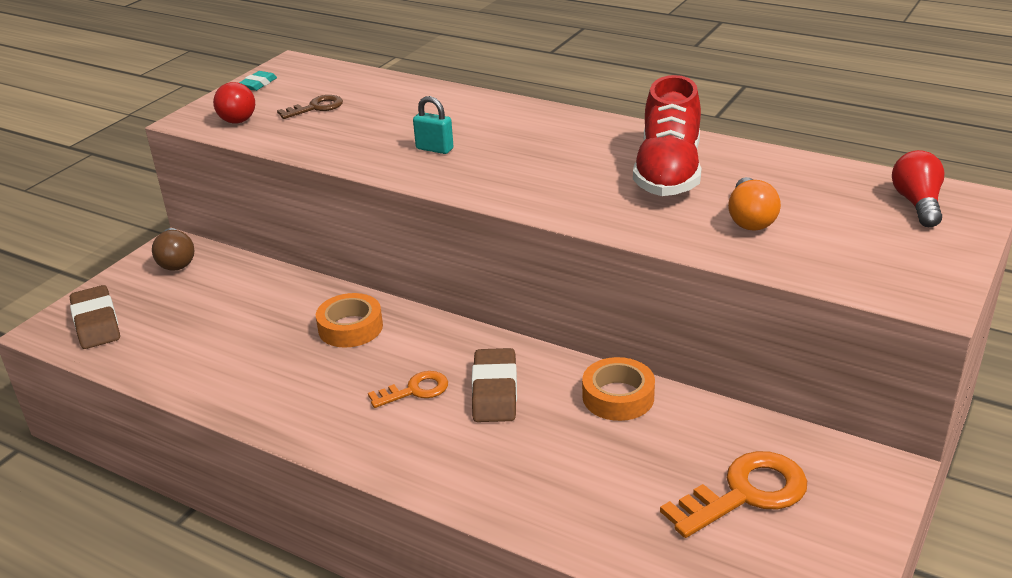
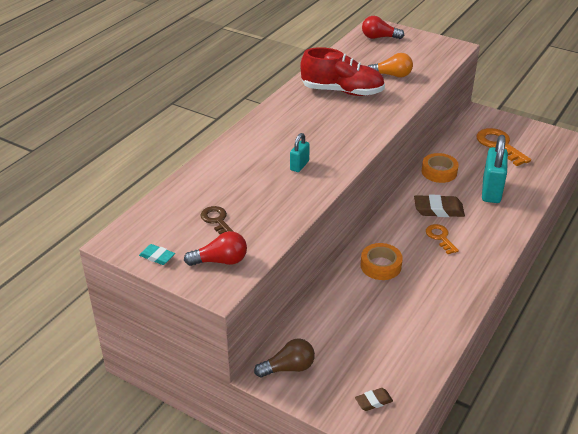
camera: 90 degrees left, 5 degrees up
(96, 323) = (373, 401): brown eraser -> brown eraser, size x0.56
(560, 465) = (491, 191): none -> turquoise padlock

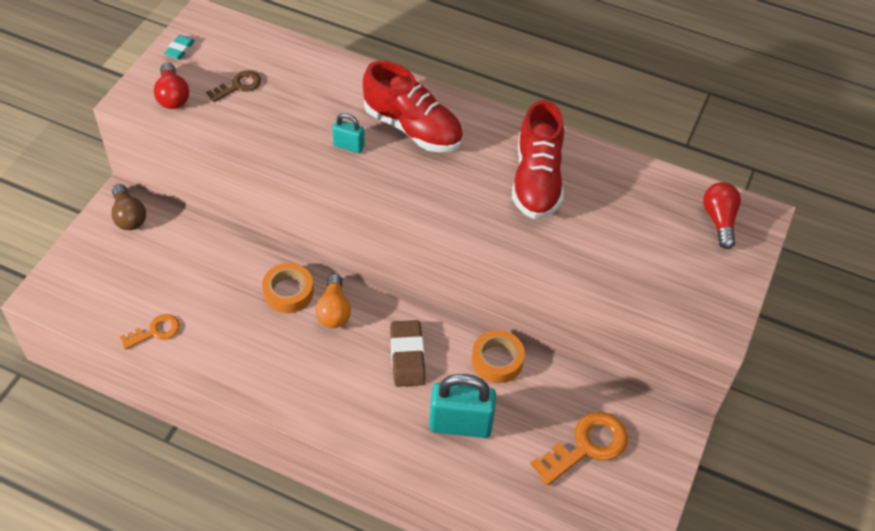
camera: 80 degrees right, 15 degrees up
(285, 136) = (413, 128): none -> red shoe
(373, 401) = (80, 288): brown eraser -> none
(392, 75) = (598, 236): orange light bulb -> orange light bulb (334, 310)
(440, 237) = (348, 356): orange key -> orange key (155, 331)

